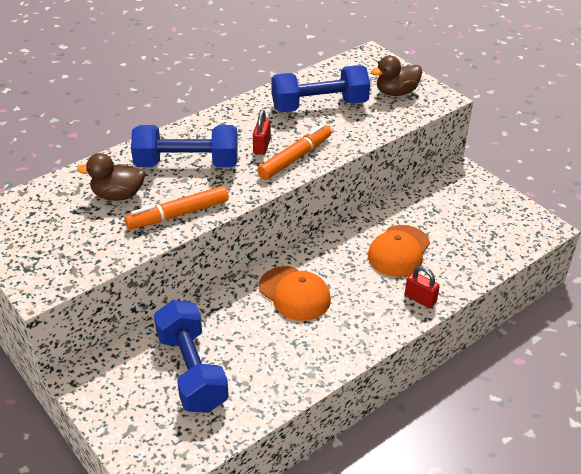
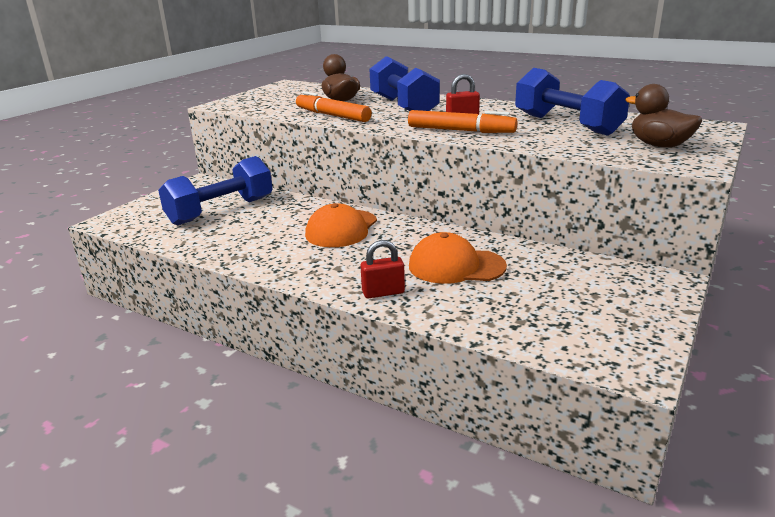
camera: 70 degrees right, 15 degrees down
(420, 299) = (383, 292): red padlock -> red padlock turned 60 degrees clockwise

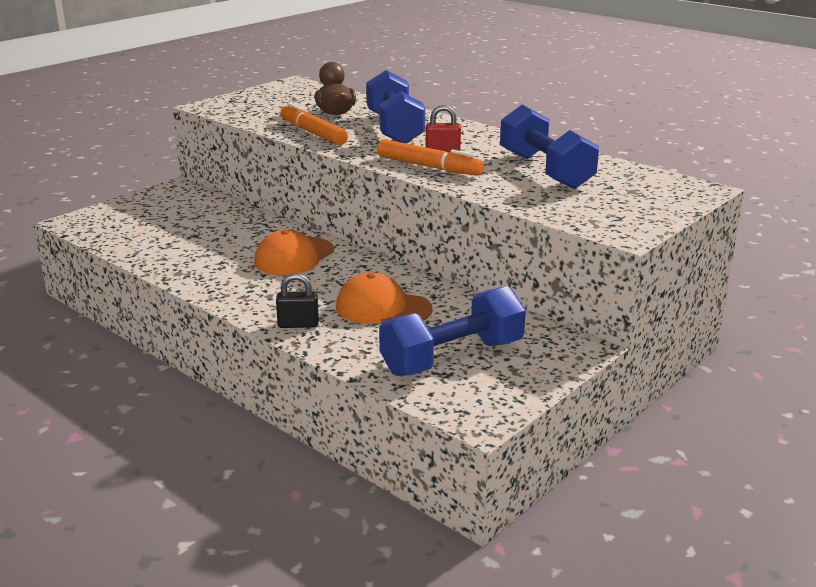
camera: 10 degrees right, 0 degrees up
(221, 211) = (185, 223): blue dumbbell -> blue dumbbell (452, 357)
(383, 292) = (298, 324): red padlock -> black padlock
(659, 145) = (614, 207): brown duck -> none

